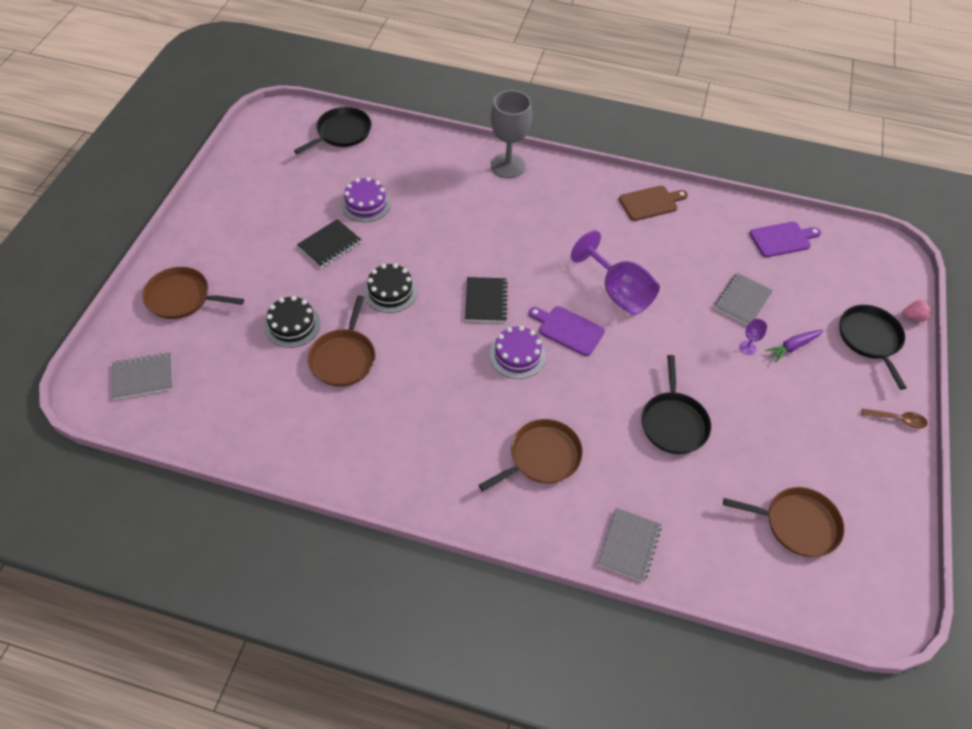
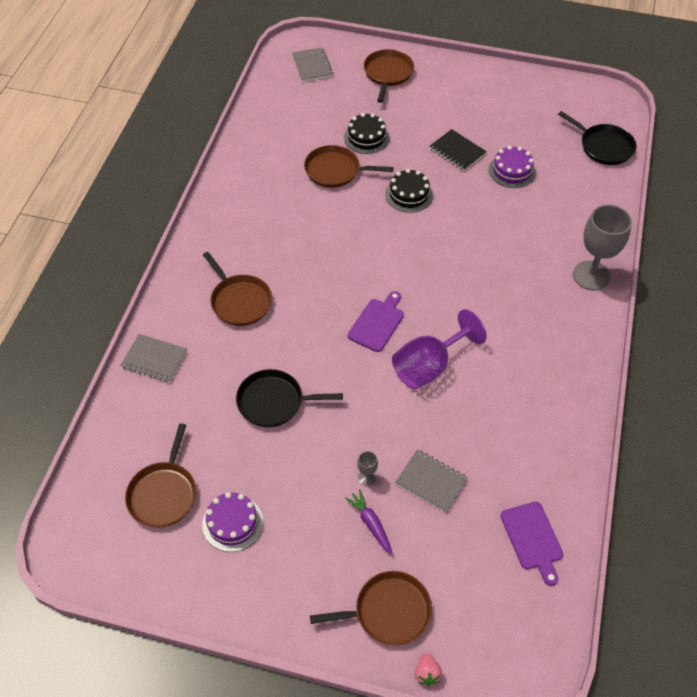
camera: 90 degrees right, 0 degrees up
(486, 301) = (405, 261): black notebook -> none
(517, 355) = (345, 284): purple cake -> purple cake (232, 523)
(650, 203) = (564, 404): brown cutting board -> none
(747, 347) = (366, 478): purple goblet -> grey goblet
(870, 339) = (388, 611): black pan -> brown pan
(897, 420) = (278, 617): brown spoon -> none

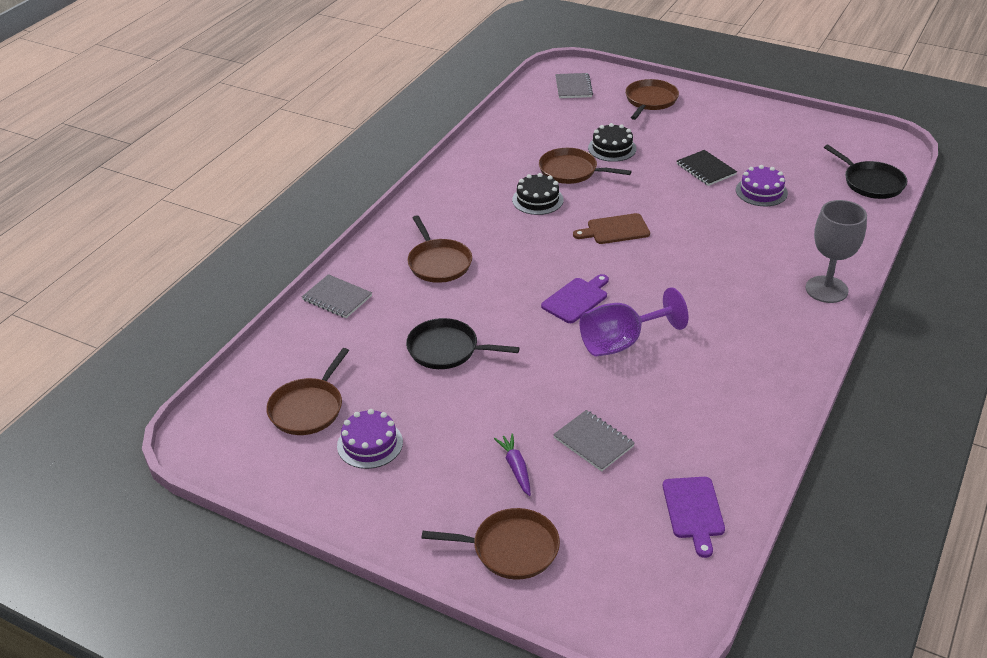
camera: 15 degrees right, 15 degrees down
(366, 478) = (524, 428): grey goblet -> none
(392, 236) = (615, 230): none -> brown cutting board
(409, 194) = (643, 198): black cake -> black cake (537, 200)
(427, 673) = (536, 612): pink strawberry -> none

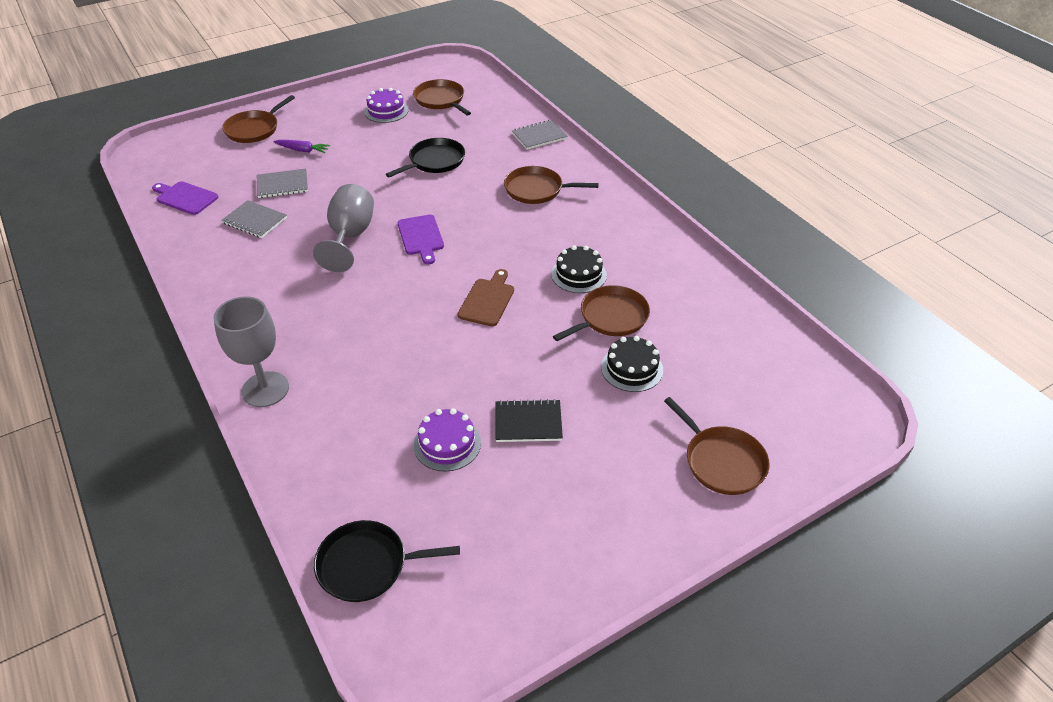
camera: 120 degrees right, 5 degrees up
(573, 87) = (802, 405): grey notebook -> grey notebook (255, 221)
(621, 343) = (350, 236): purple goblet -> grey goblet

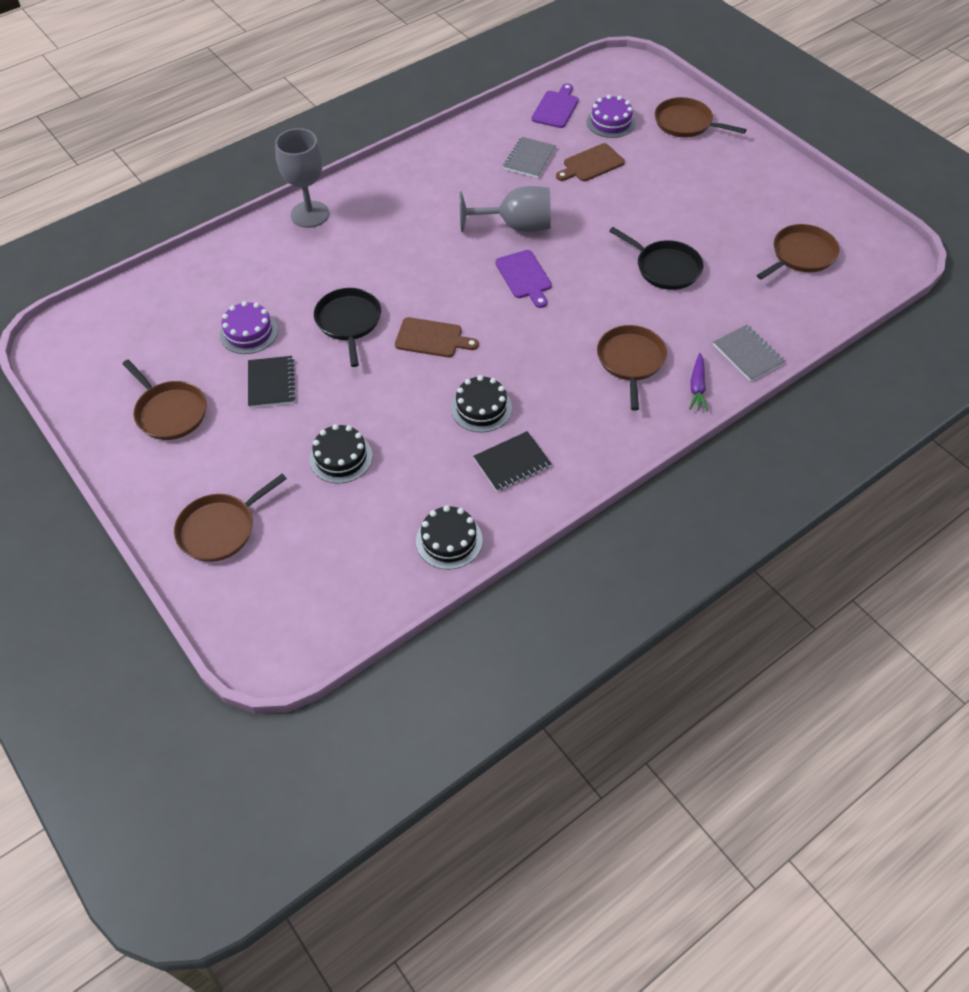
camera: 85 degrees right, 10 degrees up
(282, 185) = (591, 164): grey notebook -> brown cutting board
(303, 150) = (657, 165): purple carrot -> purple carrot (697, 387)
(367, 565) = (136, 303): black pan -> black pan (349, 322)
(386, 111) = (758, 213): purple cake -> purple cake (611, 122)
(421, 237) = (524, 277): purple cutting board -> purple cutting board turned 90 degrees counterclockwise
(610, 317) = (414, 438): brown pan -> brown pan (170, 412)
(641, 261) = (512, 462): none -> black notebook
(723, 302) = (449, 540): none -> black cake

